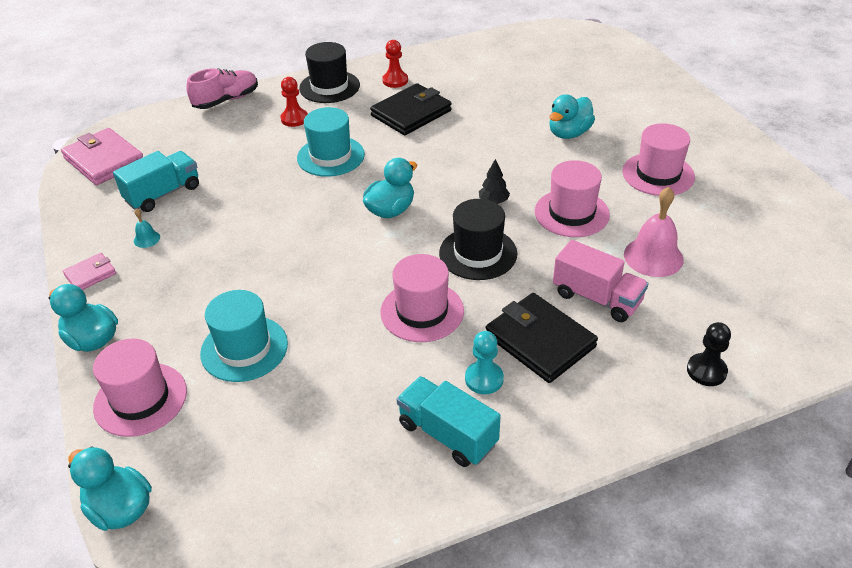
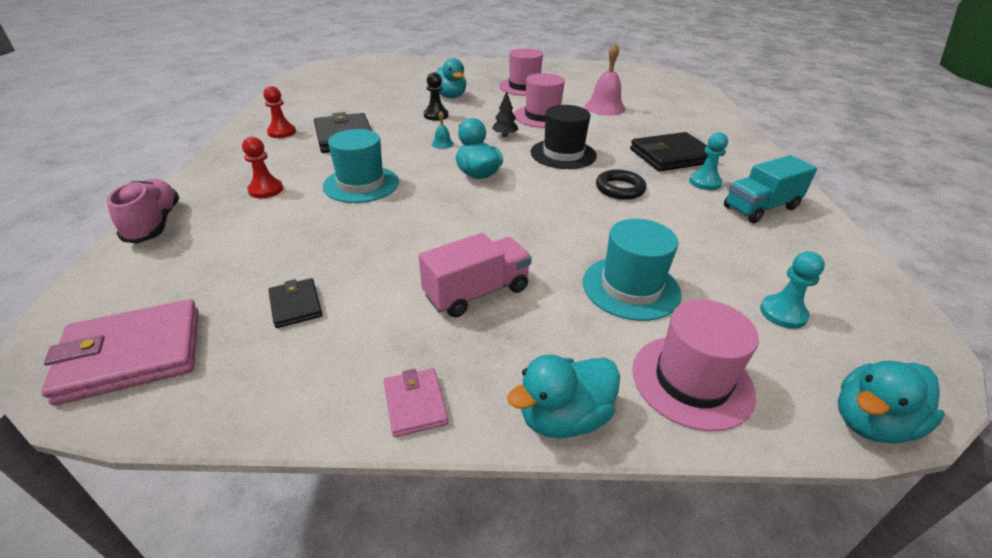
camera: 70 degrees left, 5 degrees down
(147, 239) = (381, 334): turquoise bell -> turquoise bell (442, 144)
(163, 194) = (296, 305): turquoise truck -> black wallet
(243, 454) = (783, 313): none -> turquoise pawn
(329, 87) = (238, 161): black hat -> none
(422, 311) = (620, 189): pink hat -> black ring
(597, 298) = (636, 131): pink truck -> pink truck (476, 292)
(706, 371) = (713, 121): black pawn -> black pawn (436, 115)

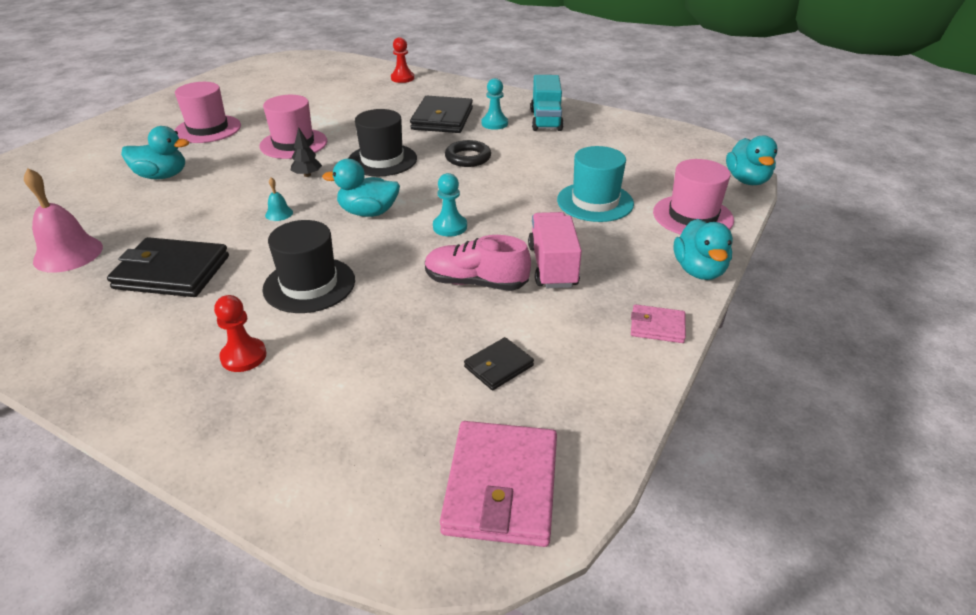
camera: 60 degrees left, 0 degrees up
(154, 224) = (232, 464): pink shoe -> pink shoe (476, 282)
(282, 132) = (83, 320): red pawn -> red pawn (402, 78)
(296, 305) = (498, 366): black wallet -> black wallet turned 45 degrees counterclockwise
(361, 184) = (309, 285): turquoise hat -> black hat
(436, 115) = (202, 199): black pawn -> none
(604, 108) = (319, 110): pink bell -> pink bell (68, 254)
(783, 313) = (655, 164): turquoise pawn -> turquoise pawn (450, 227)

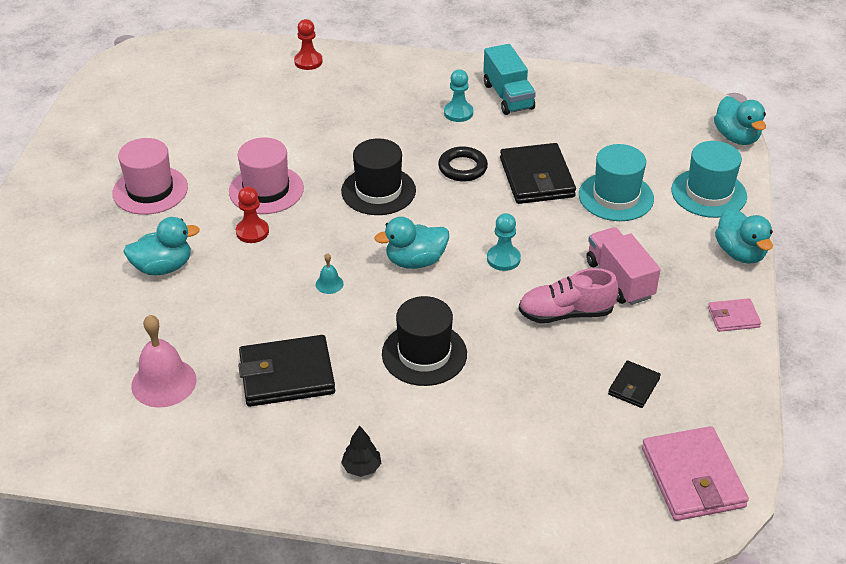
camera: 20 degrees left, 5 degrees up
(243, 356) = (426, 435): red pawn -> red pawn (252, 232)
(307, 175) = (317, 229): black tree -> black tree (361, 467)
(442, 119) = (399, 117): black wallet -> black wallet (537, 178)
(692, 216) = (708, 193): pink hat -> turquoise hat

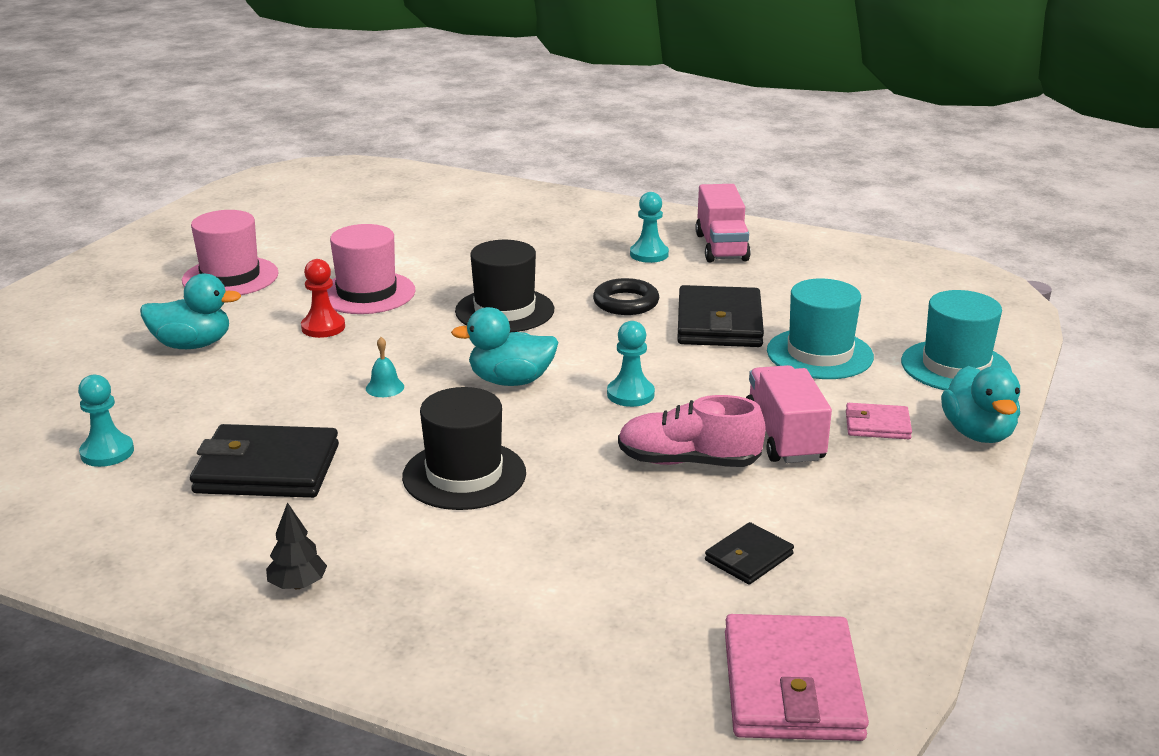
camera: 15 degrees right, 15 degrees down
(164, 382) = (107, 452): pink bell -> turquoise pawn
(308, 61) = (492, 194): red pawn -> none
(508, 96) = (721, 247): turquoise truck -> pink truck
(733, 317) = (939, 502): pink wallet -> pink wallet (877, 425)
(736, 137) = (1019, 317): turquoise duck -> none

